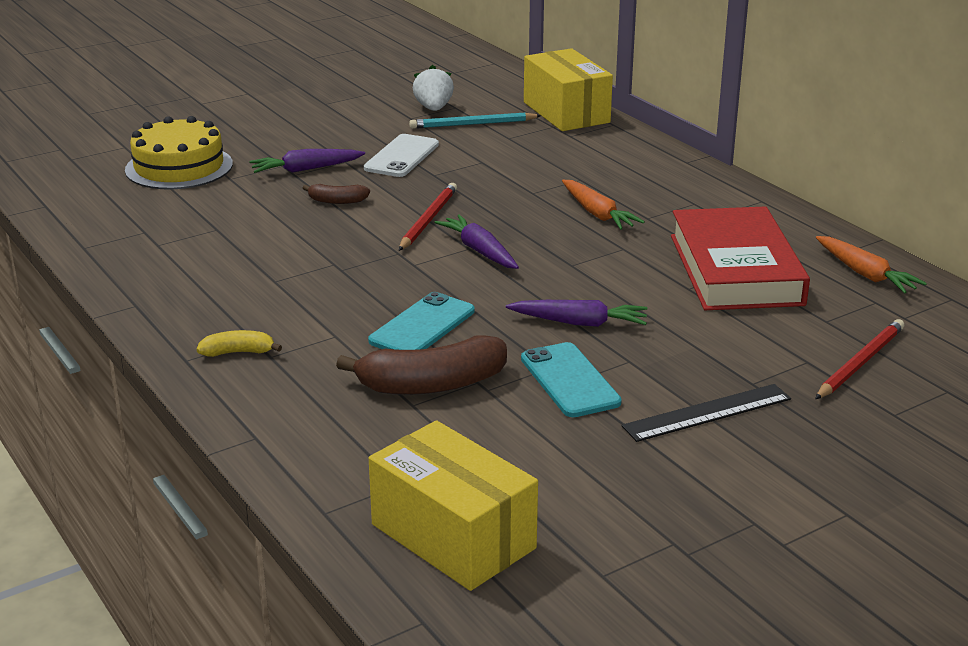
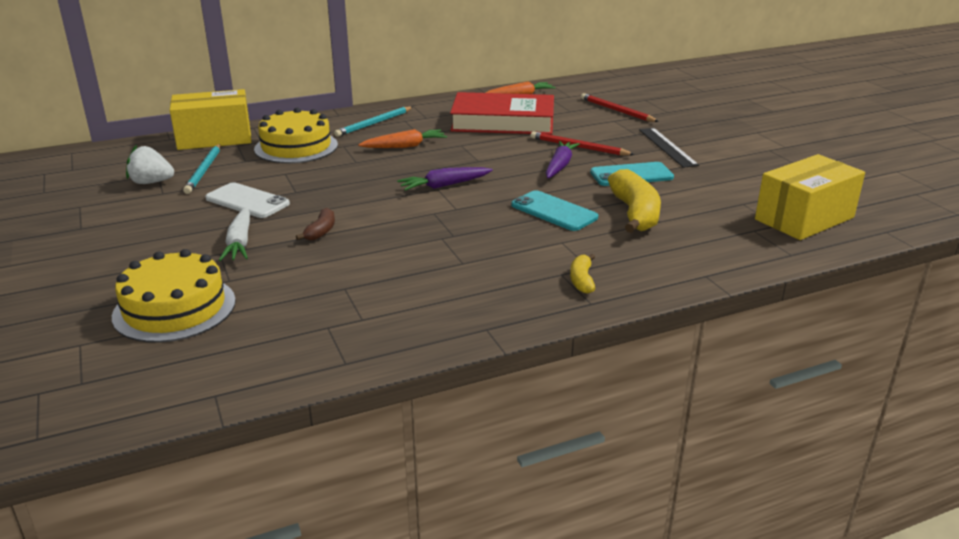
camera: 80 degrees left, 0 degrees up
(305, 169) = (240, 242): purple carrot -> white carrot
(428, 220) = (381, 199): red pencil -> red pencil (579, 147)
(432, 385) = (635, 213): brown banana -> yellow banana
(562, 155) = (296, 147): none -> yellow cake
(669, 186) = (374, 123): none -> turquoise pencil

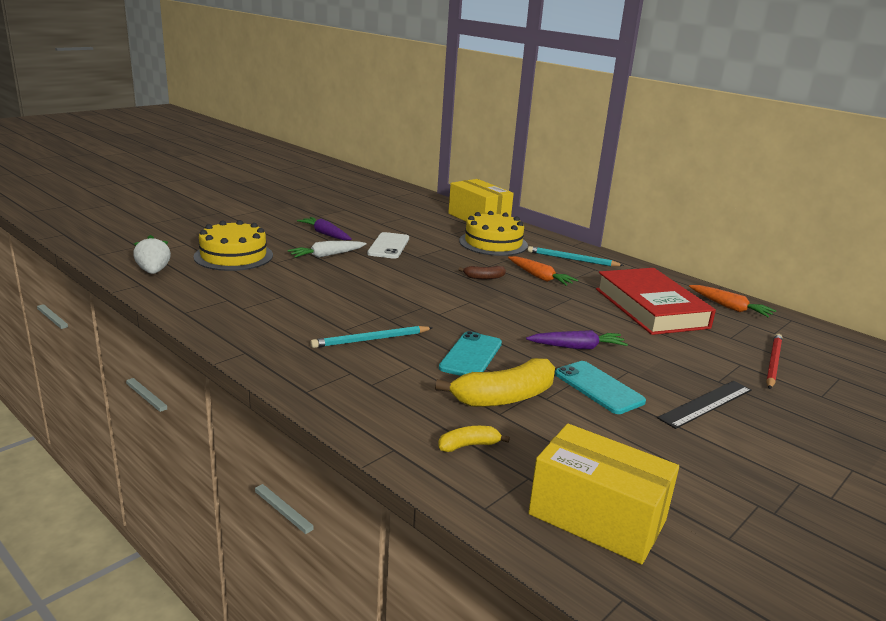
camera: 65 degrees right, 5 degrees down
(151, 182) = (392, 217): white strawberry -> white strawberry (153, 271)
(204, 170) = (424, 226): turquoise pencil -> turquoise pencil (371, 340)
(321, 231) = (360, 275): brown banana -> brown banana (484, 277)
(444, 186) = (478, 303): purple carrot -> purple carrot (325, 234)
(579, 147) = (636, 352): red pencil -> none
(582, 280) = (344, 383): yellow banana -> yellow banana (468, 445)

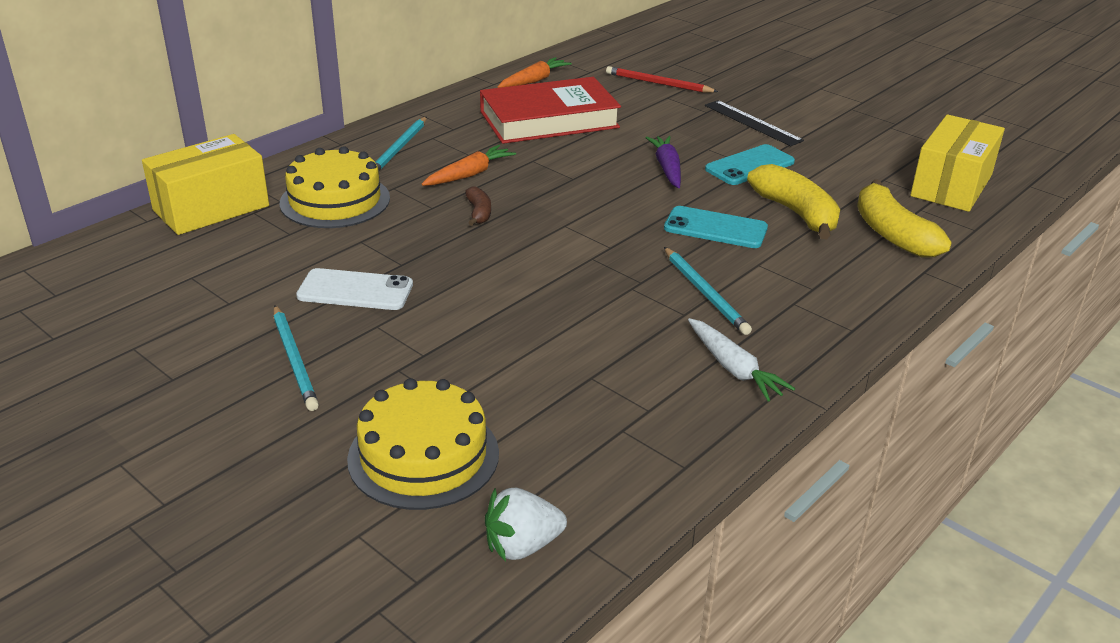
camera: 90 degrees left, 10 degrees up
(325, 234) = (294, 359): purple carrot -> turquoise pencil
(327, 255) = (408, 349): white carrot -> white carrot (734, 368)
(468, 445) = (892, 234): yellow banana -> yellow banana, size x1.99

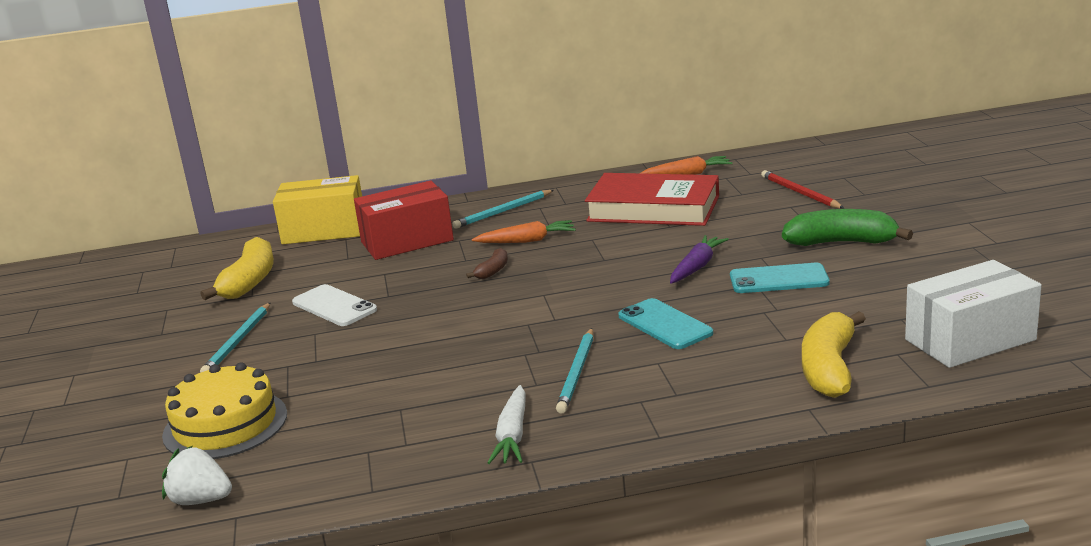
camera: 40 degrees right, 10 degrees down
(335, 200) = (407, 241): yellow cake -> red box
(752, 123) = (841, 242): black ruler -> green banana
(796, 213) = (760, 329): yellow banana -> yellow banana (249, 281)
(951, 185) = (970, 340): yellow box -> white box

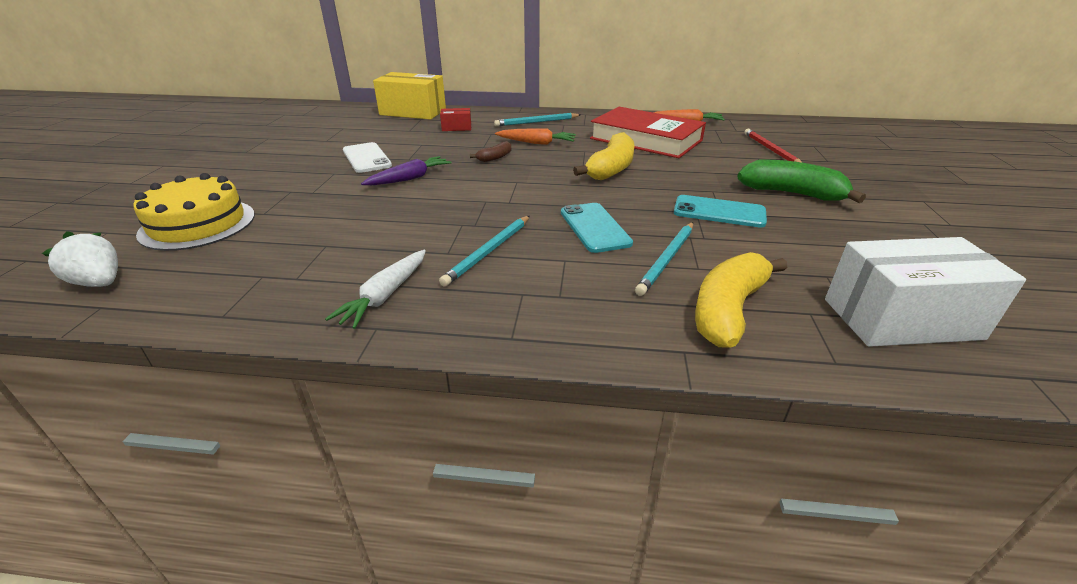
camera: 15 degrees right, 10 degrees up
(238, 341) = (282, 167): turquoise pencil -> turquoise pencil (667, 259)
(249, 281) = (335, 132): yellow banana -> yellow banana (611, 169)
(407, 241) = (456, 128): red box -> red box, size x0.47
(697, 267) = (653, 187): purple carrot -> purple carrot (409, 178)

